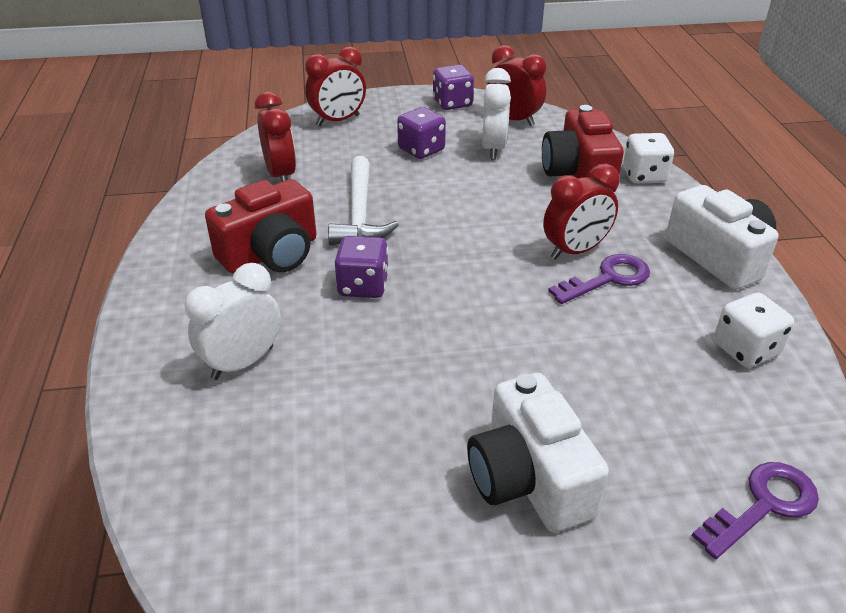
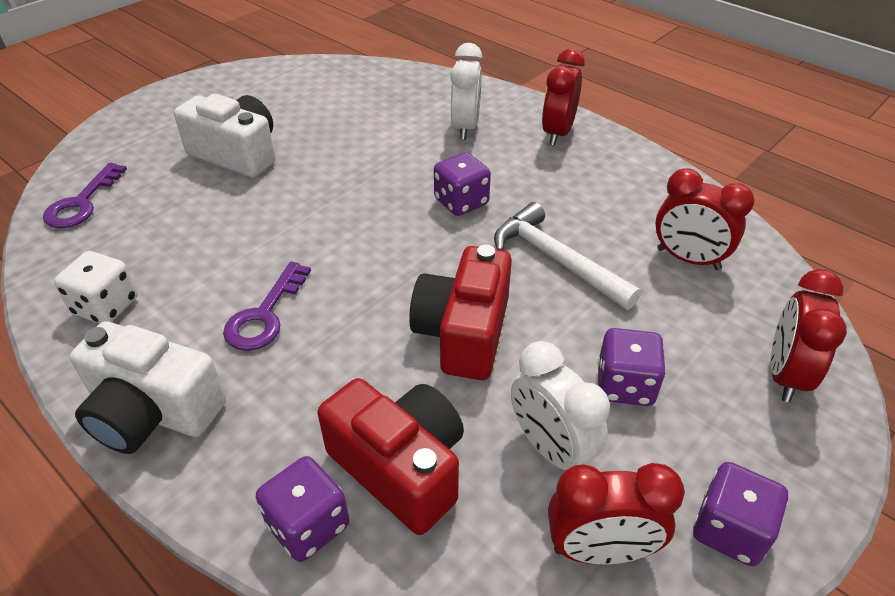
camera: 140 degrees right, 5 degrees up
(271, 254) = (562, 189): red camera -> red camera (463, 333)
(575, 251) = (317, 331): red clock -> red clock (557, 133)
(644, 176) = (308, 525): white dice -> purple dice

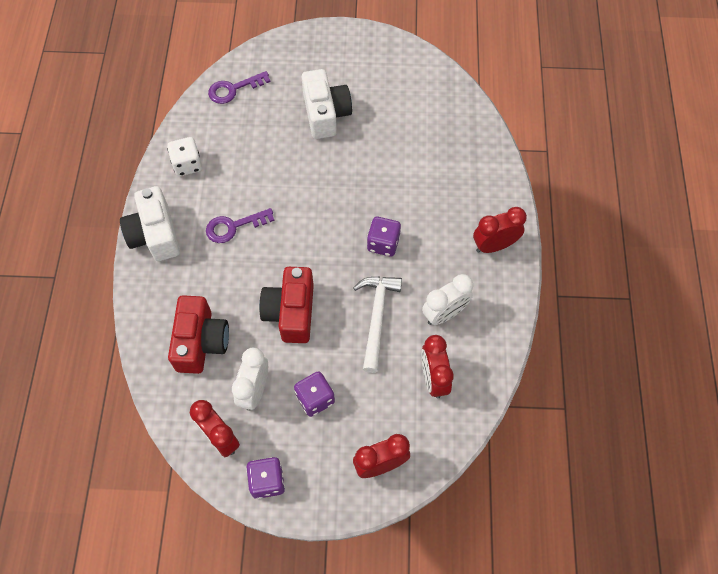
camera: 50 degrees right, 20 degrees up
(308, 525) = (152, 330): purple dice -> none
(463, 333) = (291, 312): red camera -> red camera turned 60 degrees counterclockwise
(465, 127) = (453, 196): white clock -> white clock (444, 314)

